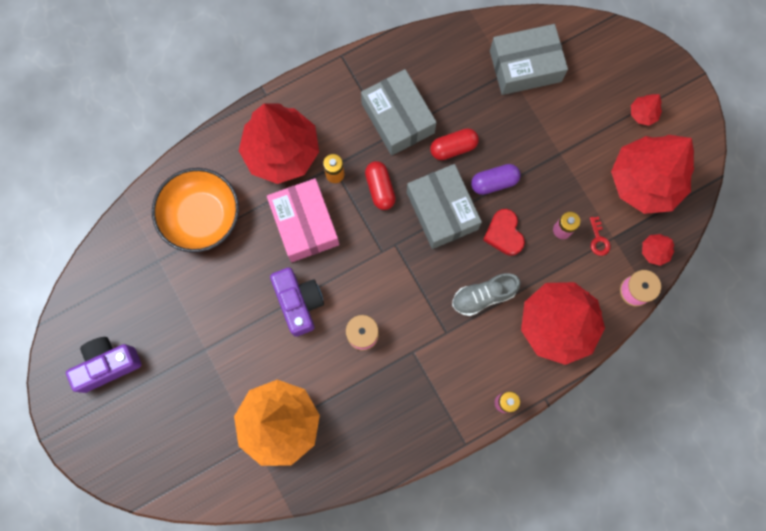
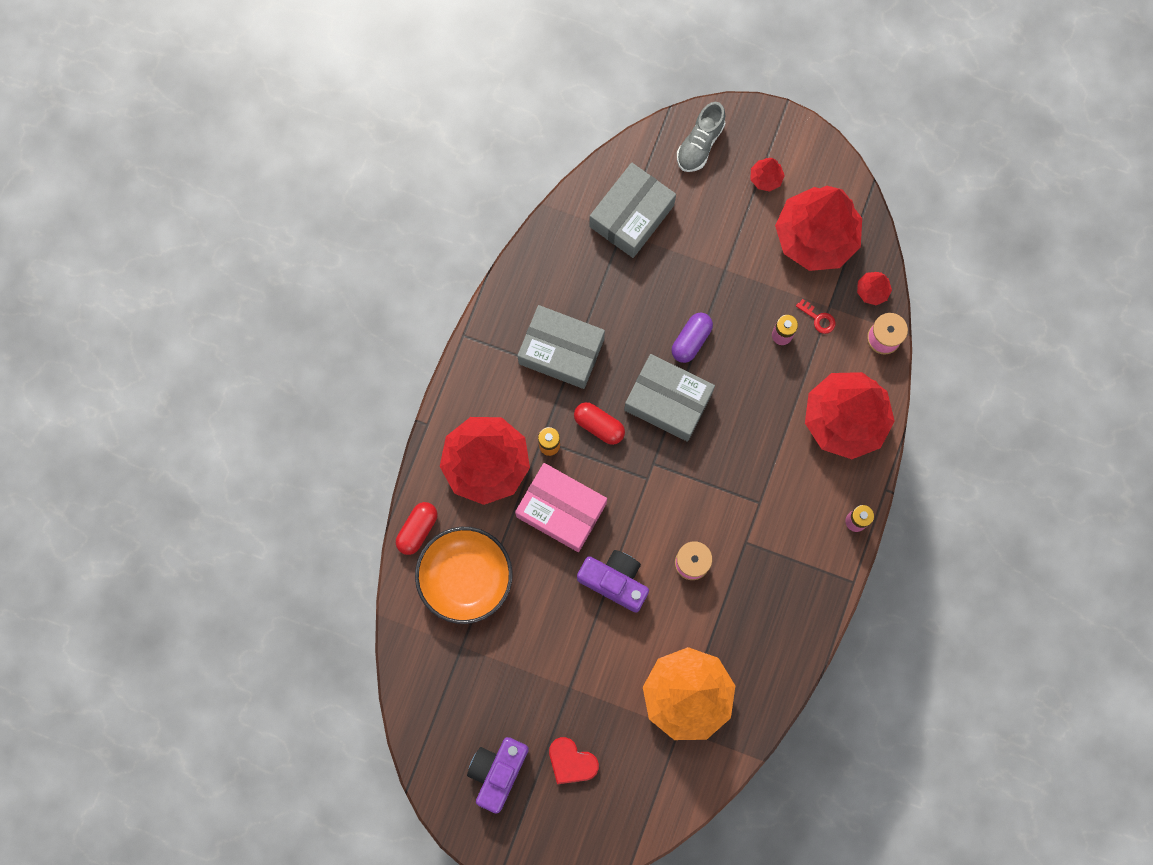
camera: 40 degrees left, 0 degrees up
(453, 148) = (631, 338): red capsule -> red capsule (417, 530)
(483, 296) = (764, 446): grey shoe -> grey shoe (700, 144)
(504, 234) = (736, 378): red heart -> red heart (571, 762)

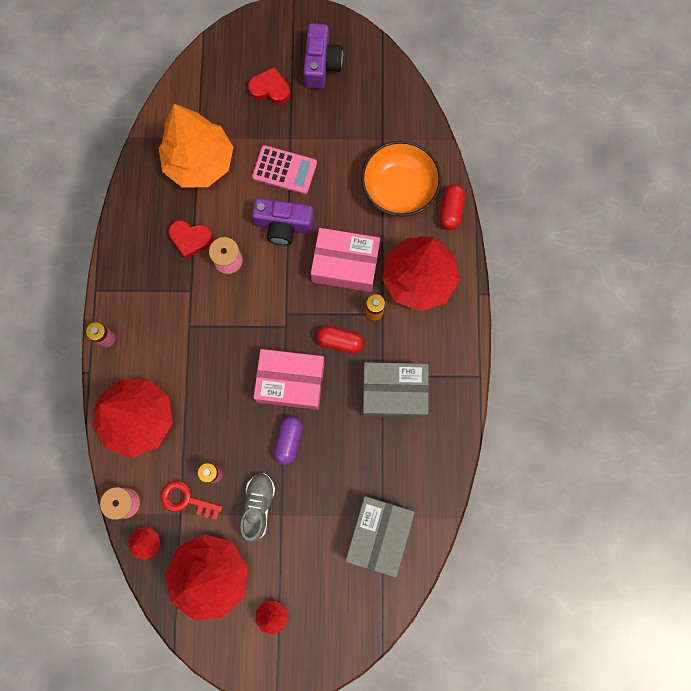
camera: 160 degrees right, 0 degrees up
(590, 649) = (284, 170): none -> pink calculator
(668, 401) = (290, 382): grey box -> pink box
(700, 144) = (342, 627): grey shoe -> grey shoe (258, 506)
(727, 604) = (190, 239): none -> red heart
(818, 318) = (186, 500): red key -> red key, size x1.57

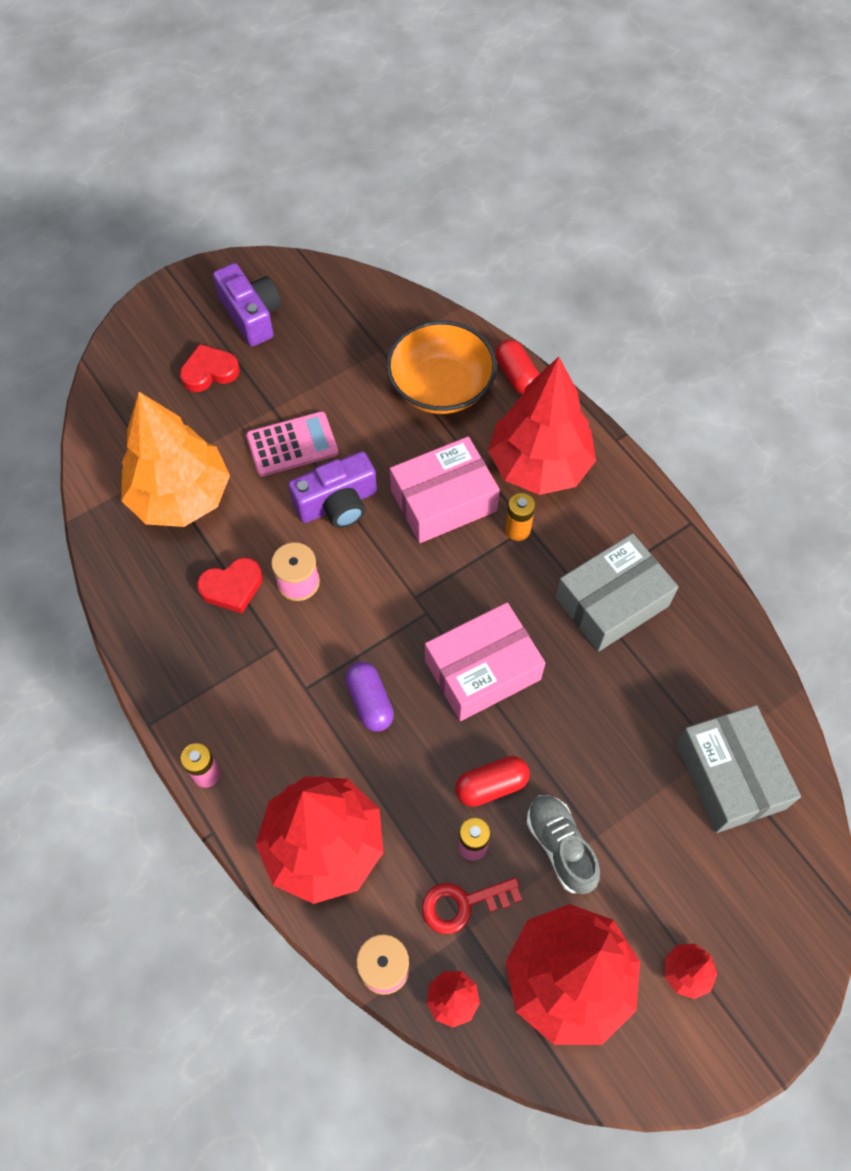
camera: 35 degrees left, 15 degrees down
(289, 440) = (535, 740): purple capsule -> purple capsule (370, 702)
(340, 341) = (505, 587): red capsule -> red capsule (491, 785)

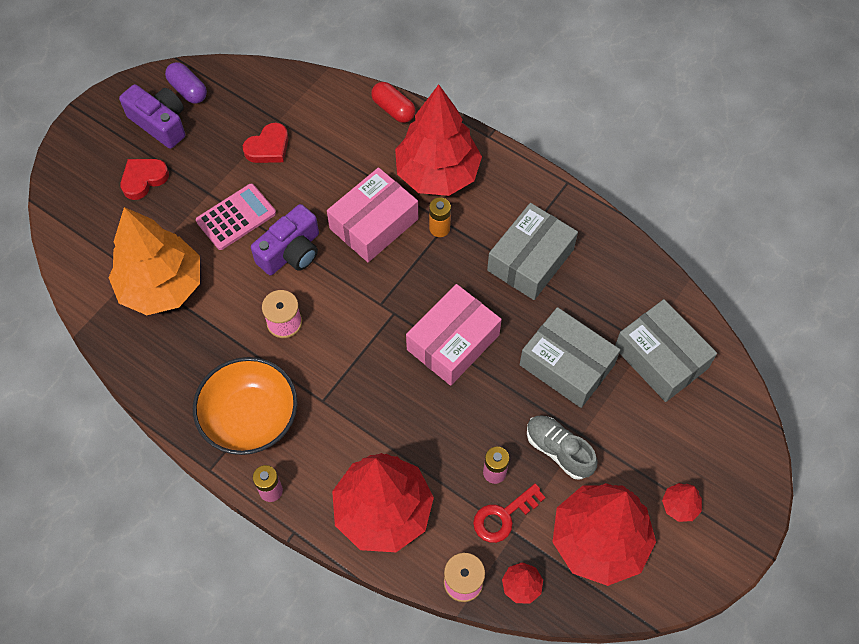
camera: 20 degrees left, 0 degrees up
(232, 587) = (233, 343): red heart -> red heart (268, 147)
(370, 702) = (376, 394): purple capsule -> purple capsule (188, 90)
(441, 387) = (337, 136): orange bowl -> orange bowl (250, 417)
(491, 785) = (492, 424): red capsule -> none
(609, 744) = (566, 365): none -> grey box

